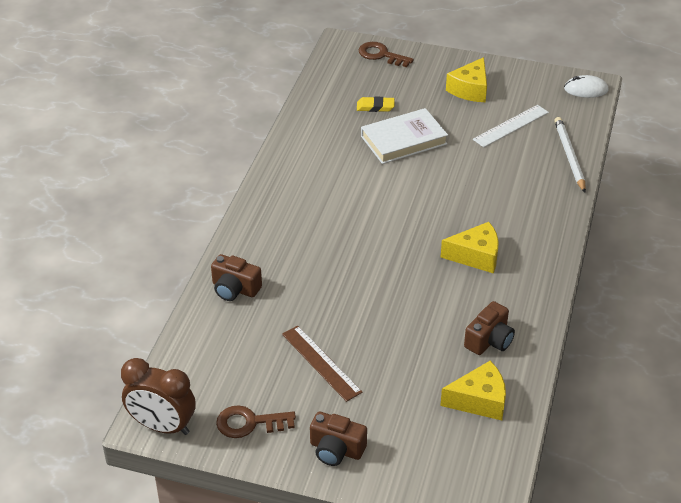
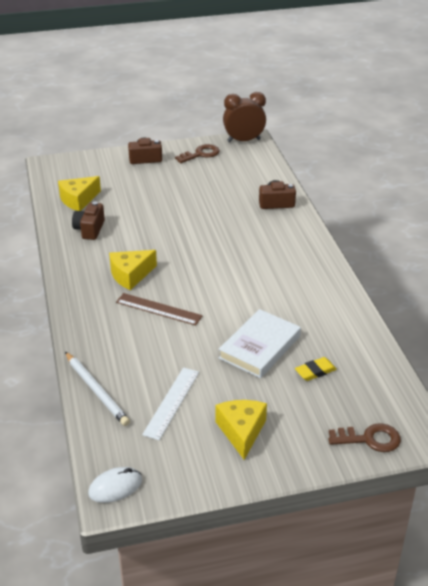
camera: 150 degrees right, 5 degrees down
(321, 363) = (186, 187): brown ruler -> brown ruler (158, 309)

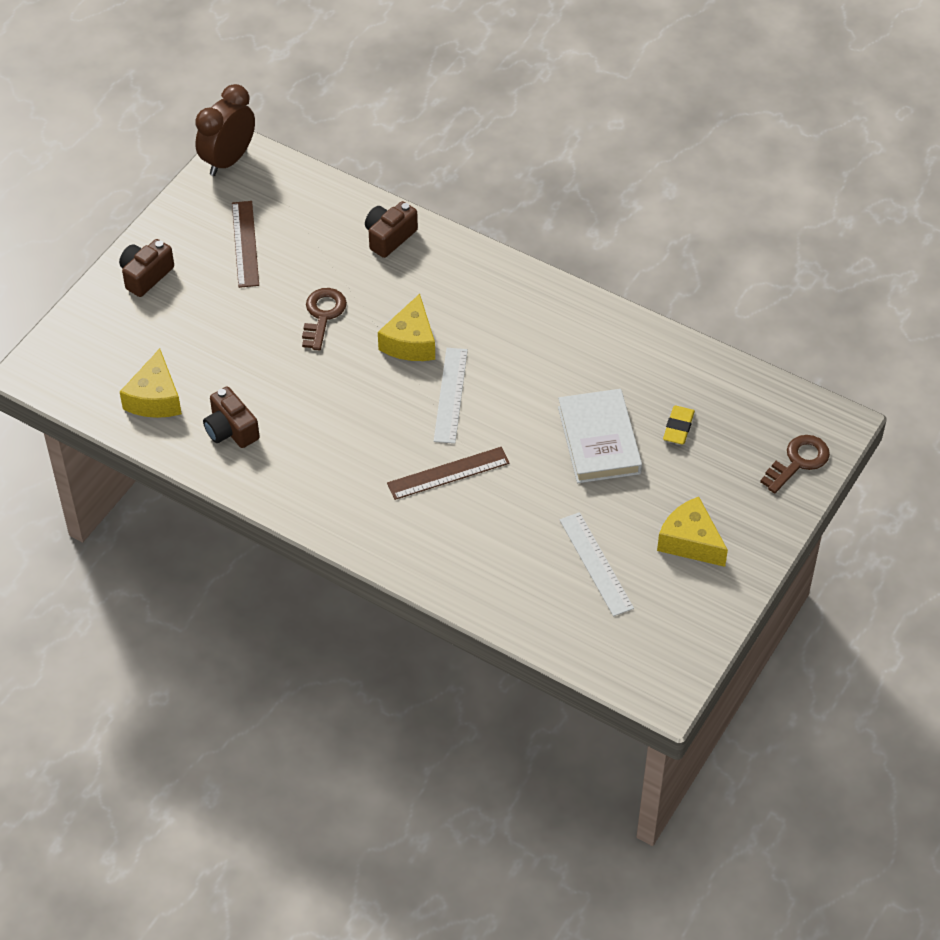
camera: 45 degrees left, 15 degrees up
(96, 390) = (513, 608): white pencil -> none
(115, 487) = (655, 680): white mouse -> none
(130, 275) = (362, 455): yellow cheese -> yellow cheese (410, 342)
(201, 154) = (205, 220): brown key -> brown key (323, 315)
(205, 170) = (245, 244): none -> brown ruler
(210, 278) = (450, 395): none -> white ruler

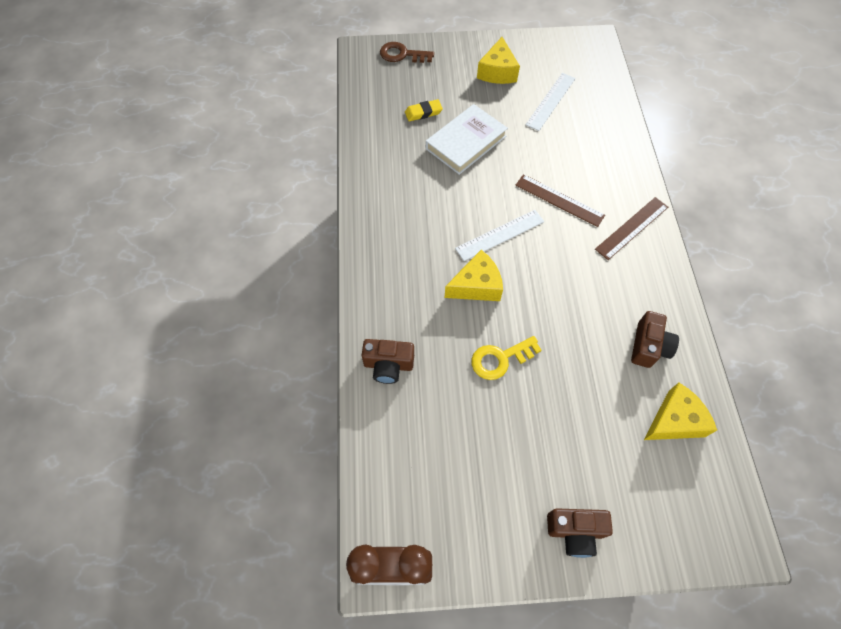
camera: 125 degrees left, 10 degrees up
(245, 244) = (477, 472): brown ruler -> brown ruler (632, 228)
(323, 315) = (500, 359): brown key -> yellow key

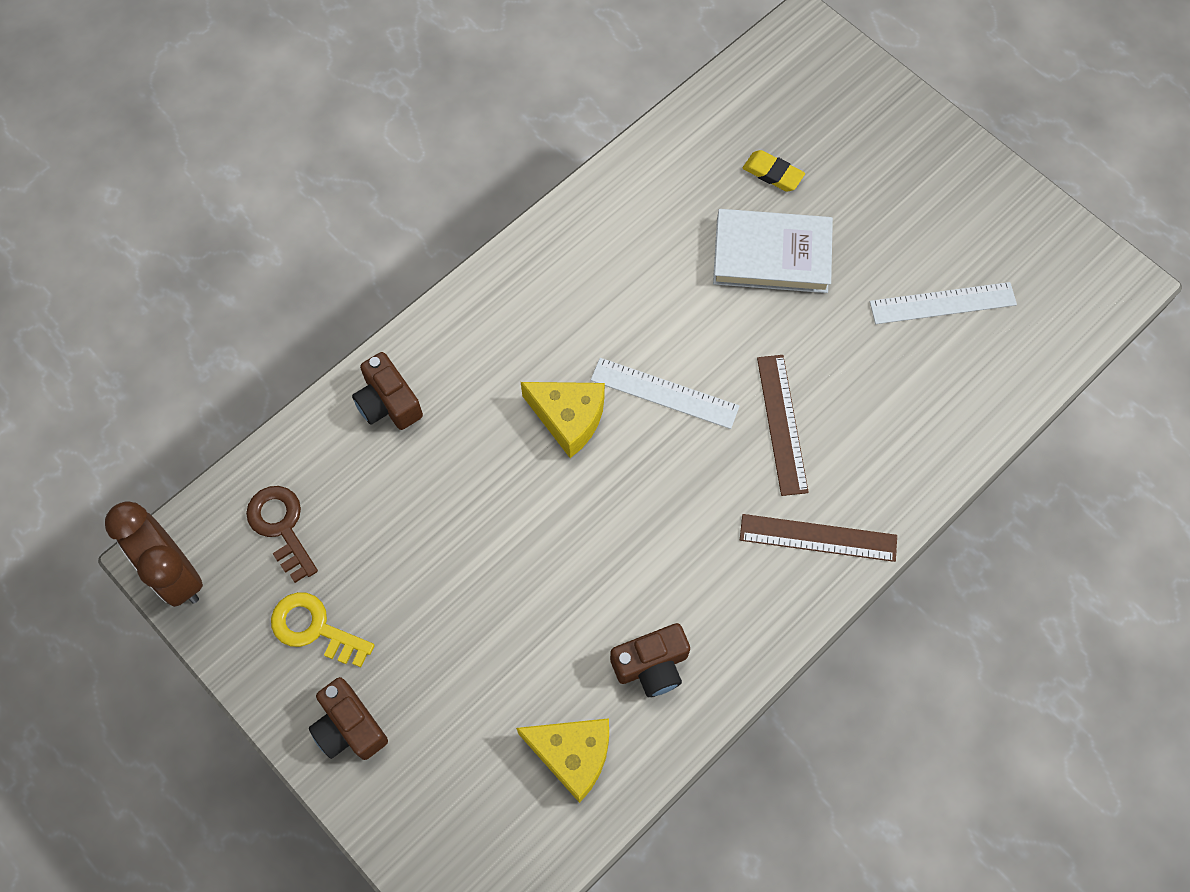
camera: 50 degrees right, 5 degrees up
(402, 54) = (846, 77): brown key -> brown key (281, 526)
(497, 72) = (930, 205): yellow cheese -> none
(500, 359) = (493, 511): yellow key -> yellow key (314, 628)

